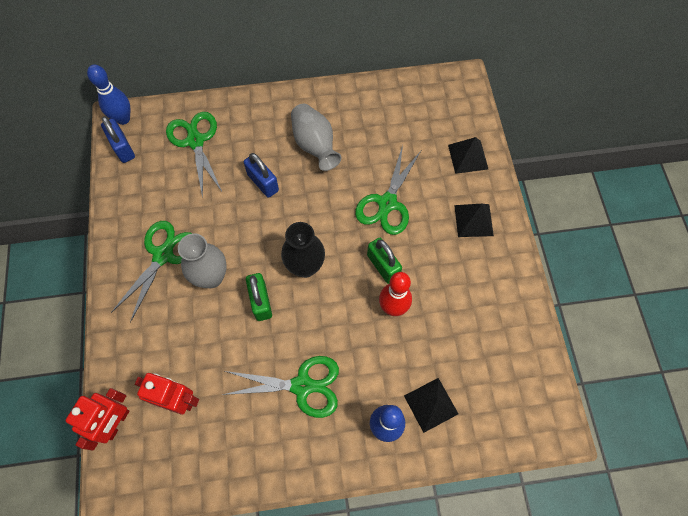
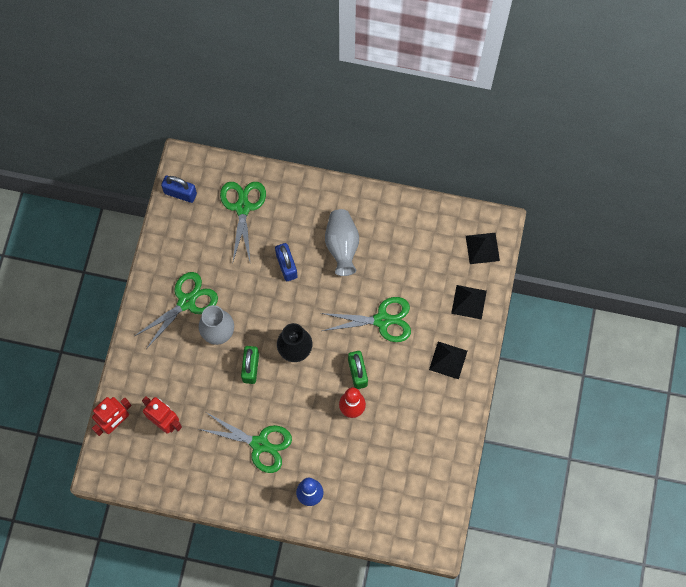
camera: 20 degrees right, 5 degrees up
(123, 119) = (188, 164): blue bowling pin -> none
(123, 148) = (180, 193): blue padlock -> blue padlock turned 60 degrees counterclockwise
(387, 203) = (382, 320): green scissors -> green scissors turned 135 degrees counterclockwise
(431, 404) = (350, 492): black pyramid -> black pyramid (482, 248)

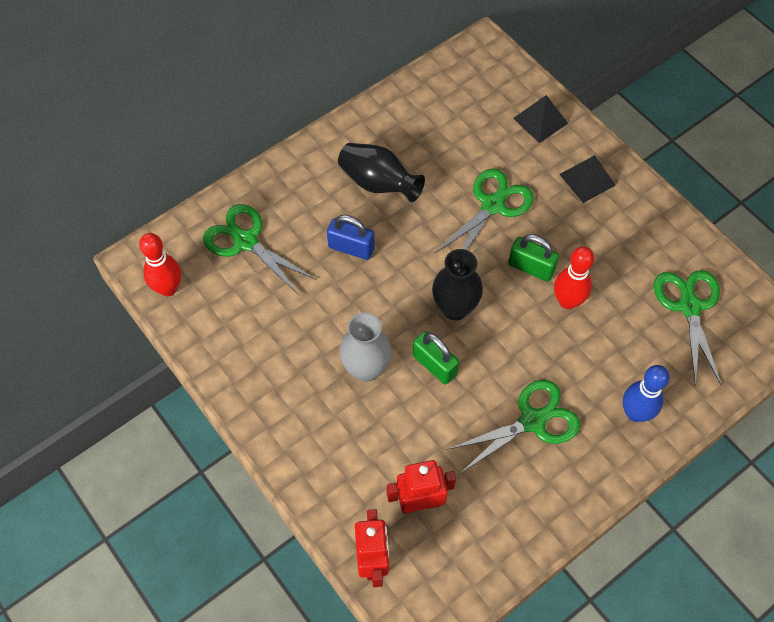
camera: 50 degrees left, 10 degrees down
(180, 193) = (168, 288): blue padlock -> red bowling pin
(186, 302) = (298, 374): green scissors -> green scissors (689, 306)
(342, 246) = (378, 183): grey vase -> black vase
(482, 248) = (494, 72): black pyramid -> none

